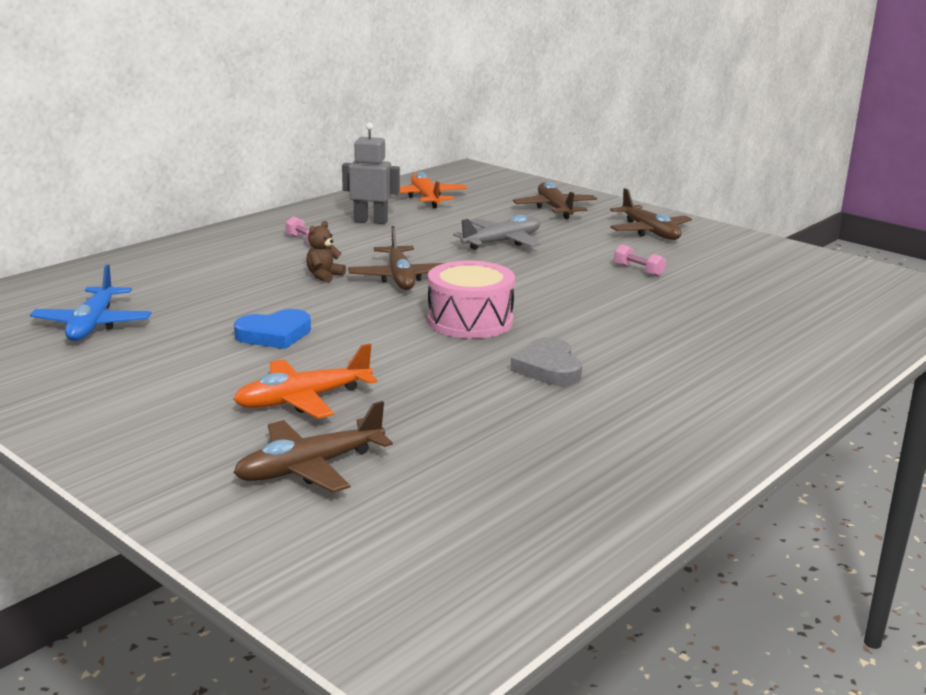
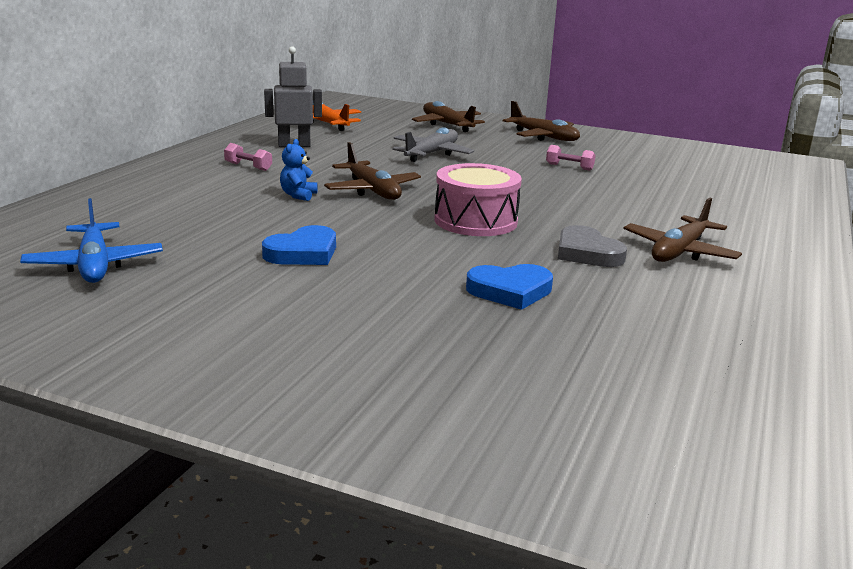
camera: 20 degrees left, 0 degrees up
(303, 399) = (395, 310): orange plane -> none
(310, 467) = (471, 376): brown plane -> brown plane (679, 251)
(324, 276) = (298, 195): brown teddy bear -> blue teddy bear
(428, 396) = (510, 291): none -> blue heart

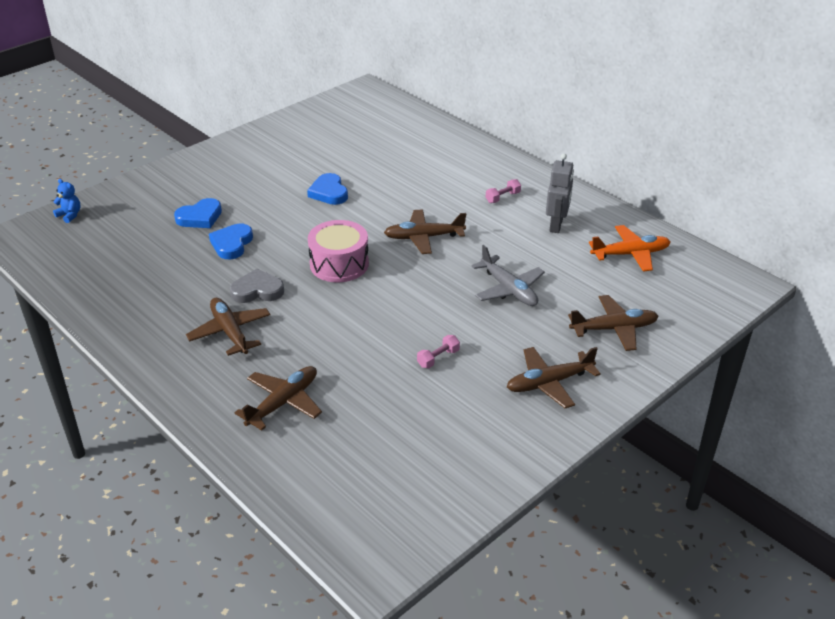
camera: 115 degrees right, 15 degrees up
(95, 265) = (352, 137): blue plane -> none
(298, 195) = (428, 207): blue teddy bear -> blue teddy bear (70, 215)
(466, 335) = (200, 217): none -> blue heart
(725, 210) = (283, 402): none -> brown plane

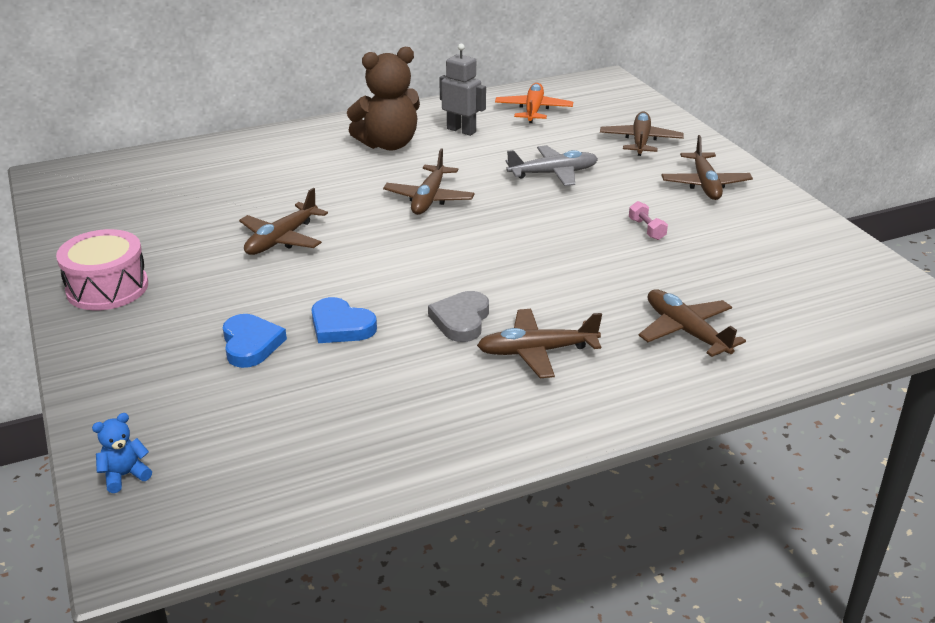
camera: 70 degrees left, 5 degrees down
(329, 192) = (281, 239): blue heart -> brown plane
(339, 264) = (443, 257): pink drum -> pink drum (107, 288)
(502, 197) = (388, 144): pink dumbbell -> brown teddy bear

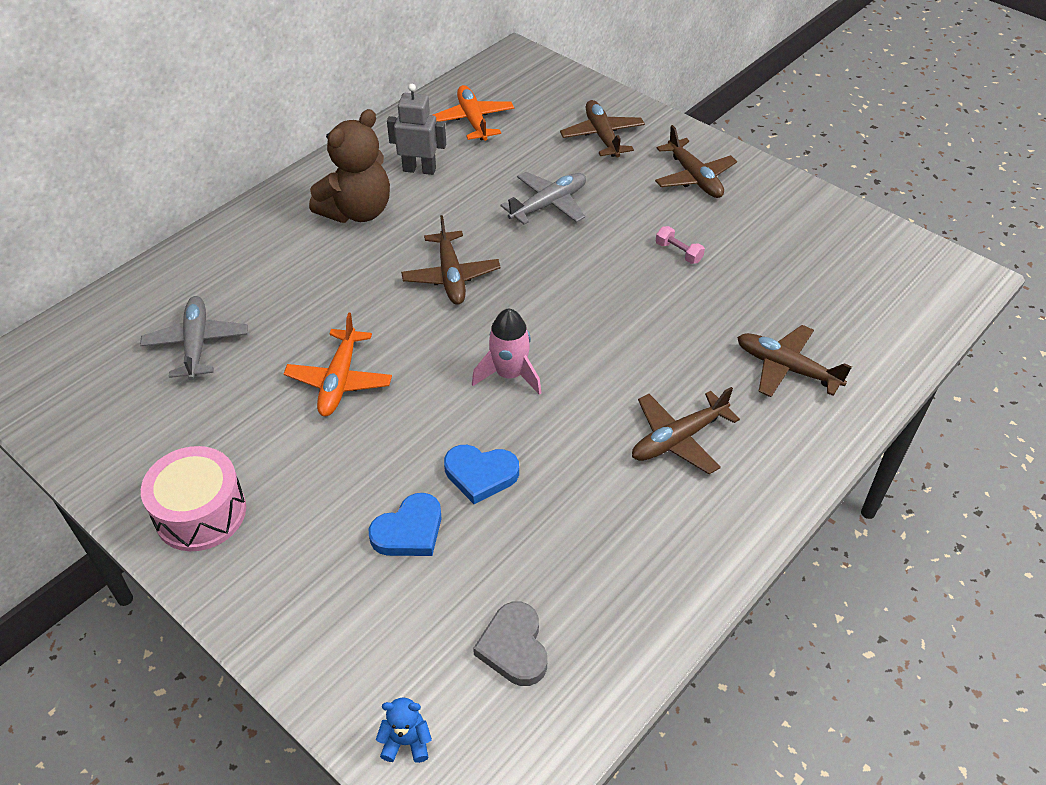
camera: 25 degrees left, 15 degrees up
(125, 475) = (406, 741): blue teddy bear -> blue teddy bear turned 60 degrees clockwise
(196, 192) = (196, 344): none -> grey plane
(251, 344) = (409, 531): blue heart -> blue heart turned 90 degrees clockwise
(281, 239) = (339, 381): brown plane -> orange plane
(422, 270) = (509, 374): none -> pink rocket
(461, 320) = (587, 425): grey heart -> grey heart (514, 647)

